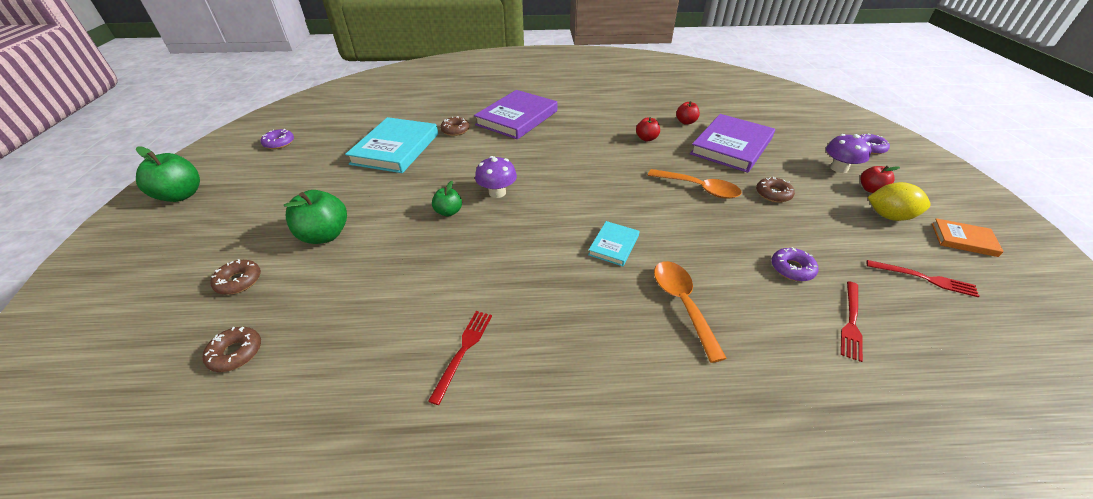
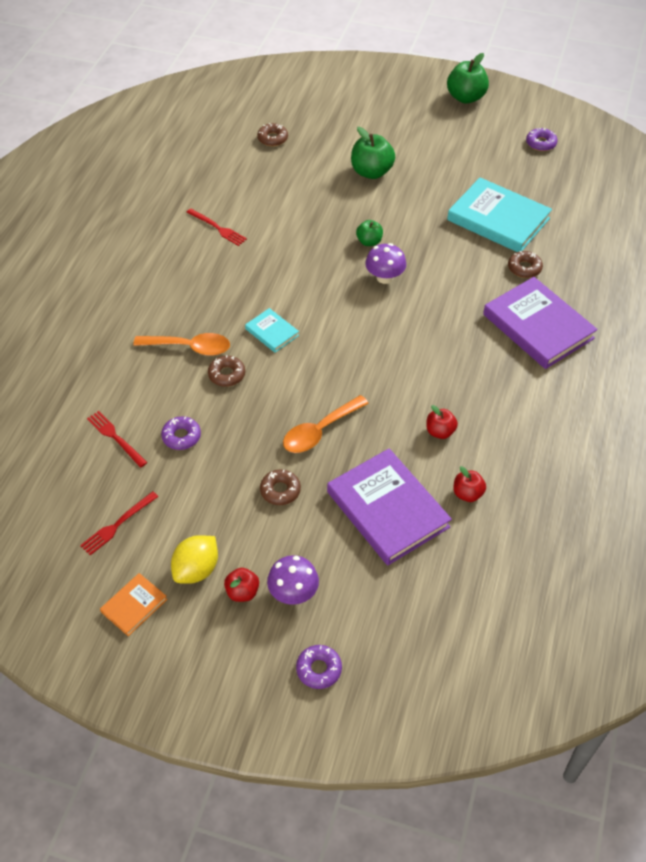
camera: 110 degrees right, 10 degrees up
(239, 281) = (338, 135): brown donut -> brown donut (226, 374)

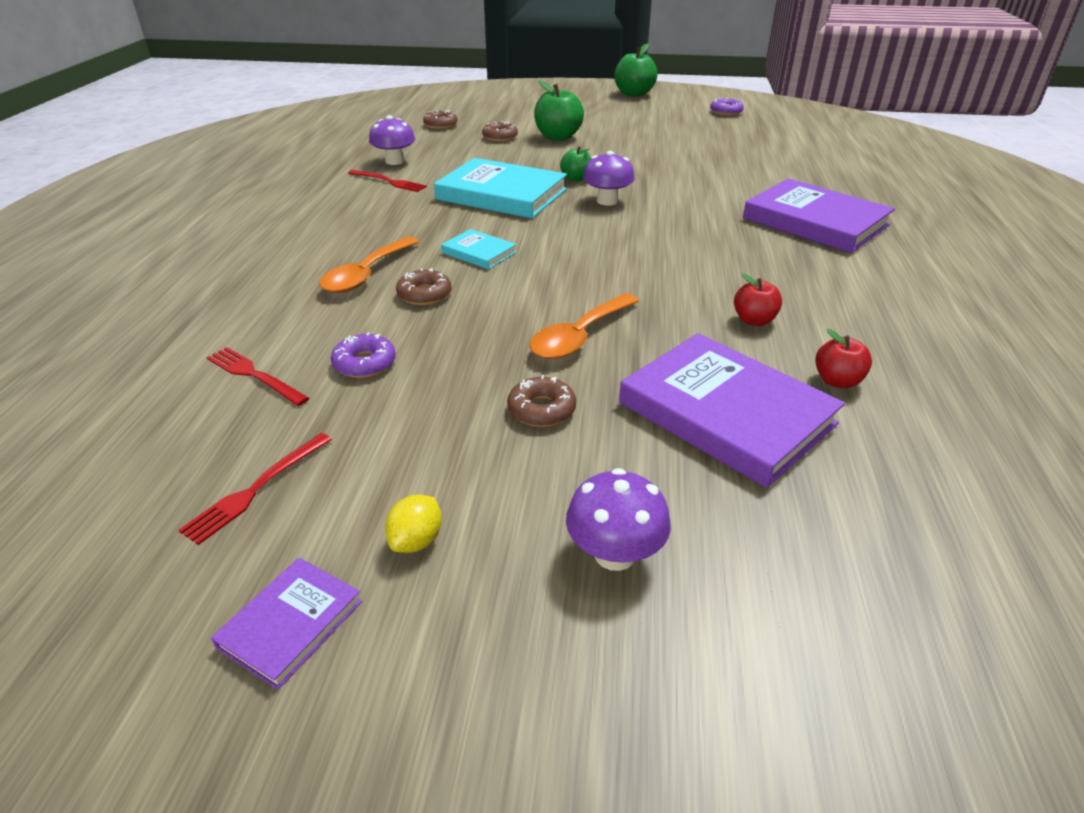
camera: 10 degrees left, 15 degrees down
(134, 605) = (290, 624): orange book -> purple book
(190, 347) = (366, 274): orange spoon -> orange spoon turned 120 degrees clockwise
(196, 569) = (416, 540): yellow lemon -> yellow lemon, size x0.62
(225, 197) = (394, 161): none -> purple mushroom
(242, 592) = (515, 566): red apple -> none
(319, 669) = (722, 693): purple donut -> none
(498, 219) = (714, 156): turquoise book -> turquoise book (501, 194)
(524, 268) = (766, 183): brown donut -> brown donut (500, 137)

